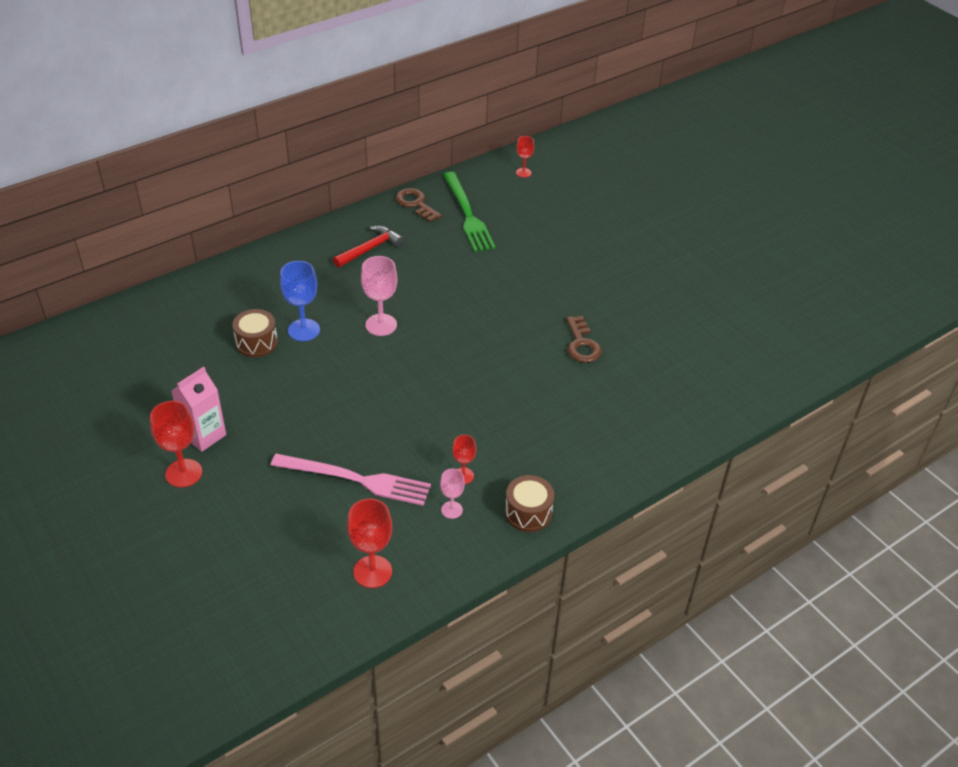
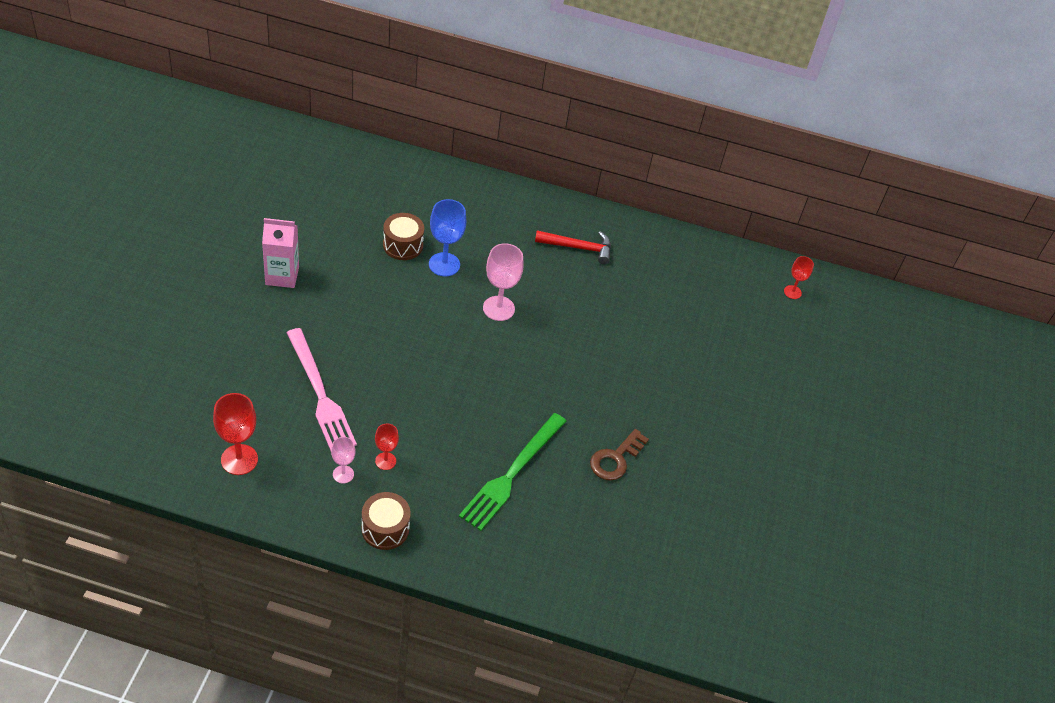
camera: 45 degrees right, 5 degrees up
(183, 473) = (236, 288): red goblet -> none
(415, 204) = (665, 243): brown key -> none
(468, 214) = (692, 286): green fork -> green fork (512, 474)

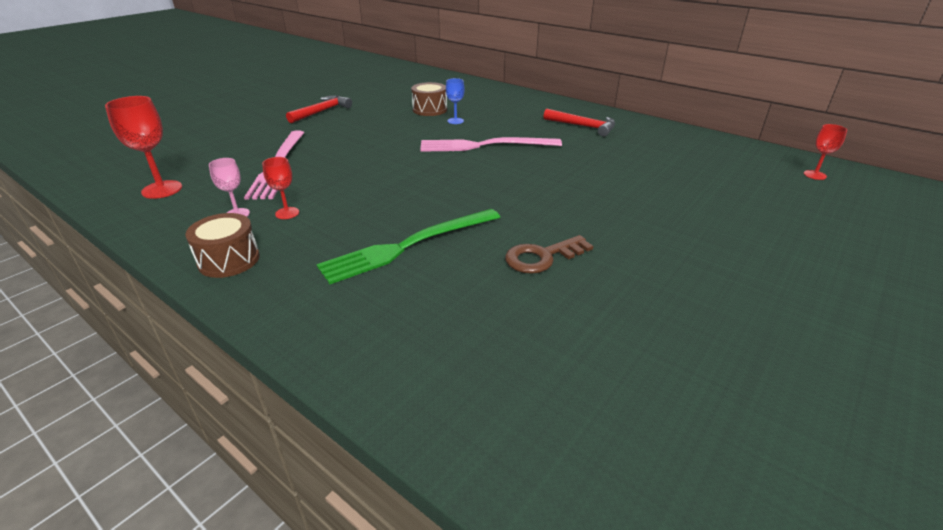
camera: 30 degrees right, 15 degrees down
(282, 276) = (322, 111): pink carton -> red hammer
(444, 264) = (455, 121): blue goblet -> blue goblet, size x0.58
(498, 308) = (484, 145): pink goblet -> pink fork

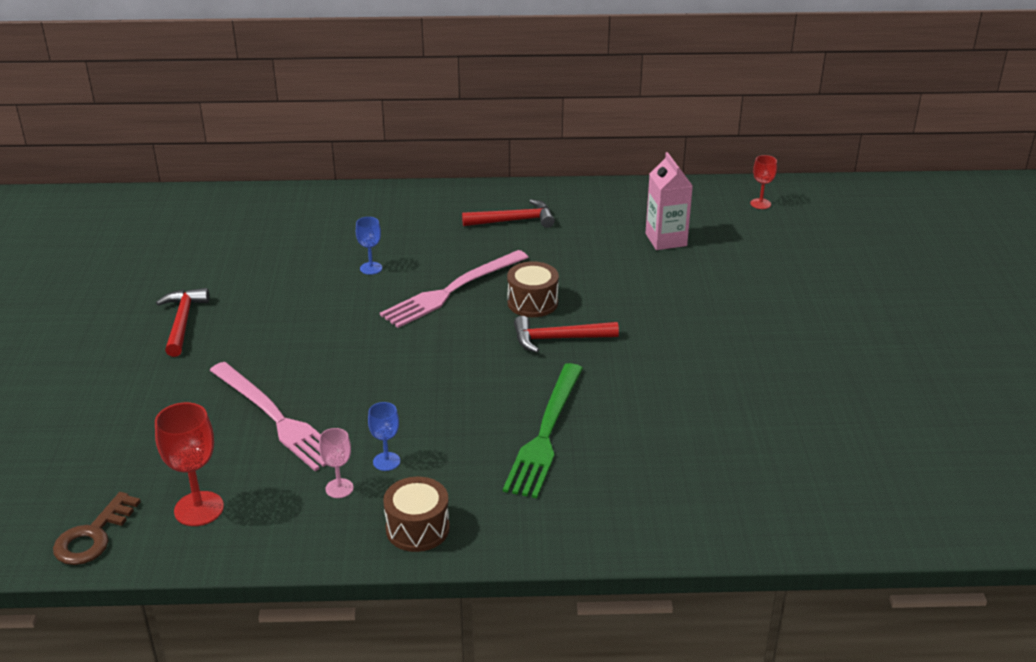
camera: 40 degrees left, 0 degrees up
(287, 213) = (386, 461): red goblet -> blue goblet
(430, 110) = (315, 263): brown drum -> brown drum (532, 302)
(513, 195) = (558, 339): none -> red hammer
(542, 257) = (657, 389): brown key -> brown key (93, 536)
(690, 169) = (666, 240): none -> pink carton

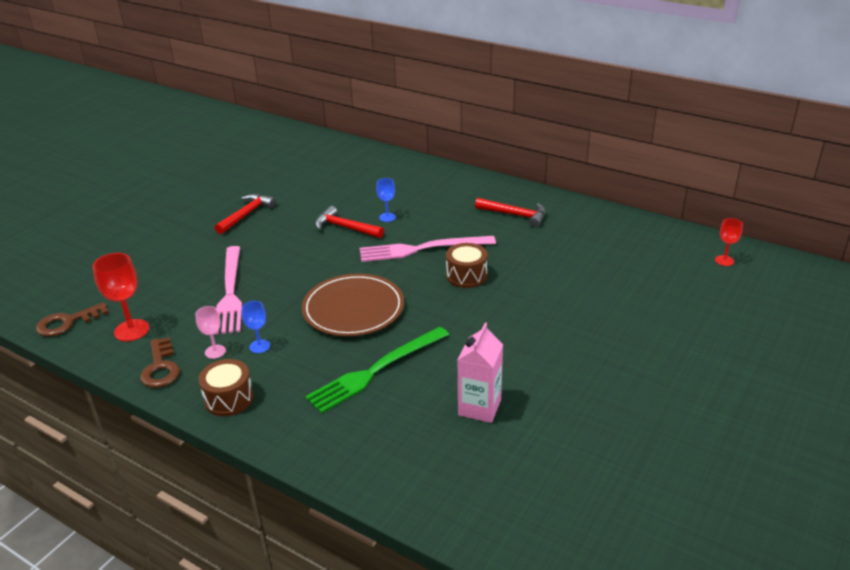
camera: 35 degrees right, 0 degrees up
(292, 533) = (160, 368): none -> brown key
(447, 381) = (353, 308): none -> brown plate
(558, 339) = (457, 308): red hammer -> red hammer (345, 228)
(666, 240) = (614, 264): pink carton -> pink carton (479, 407)

